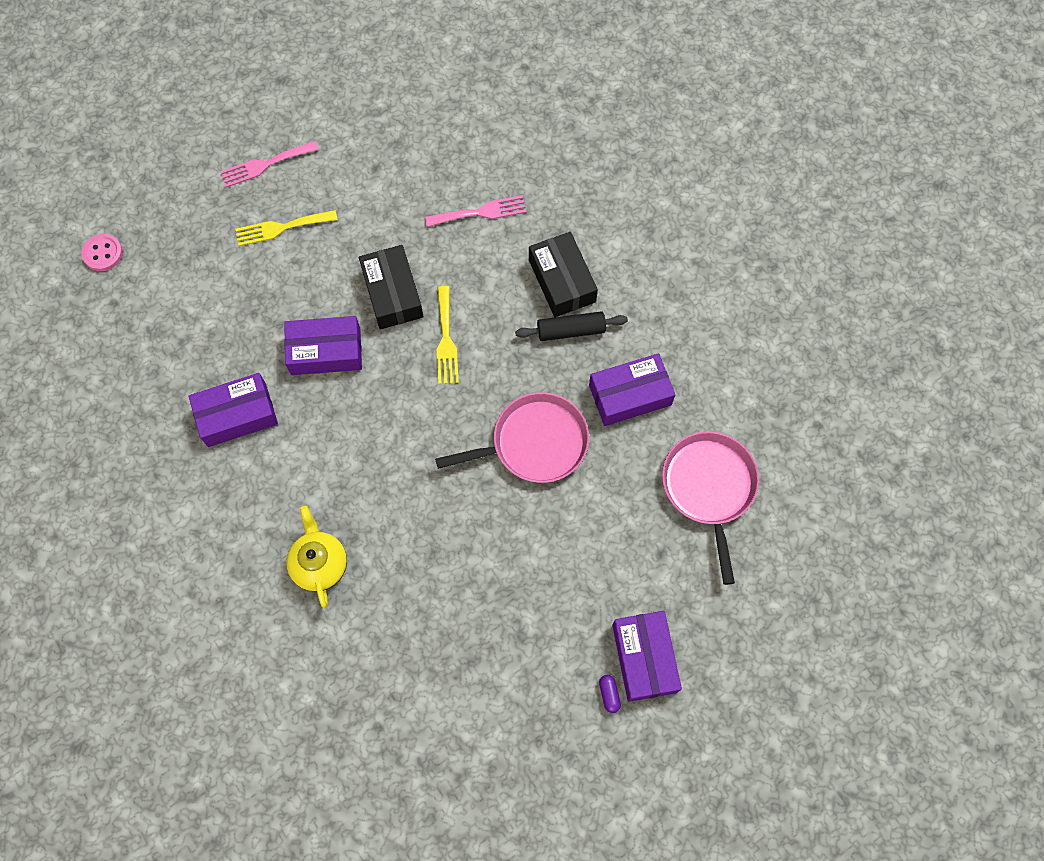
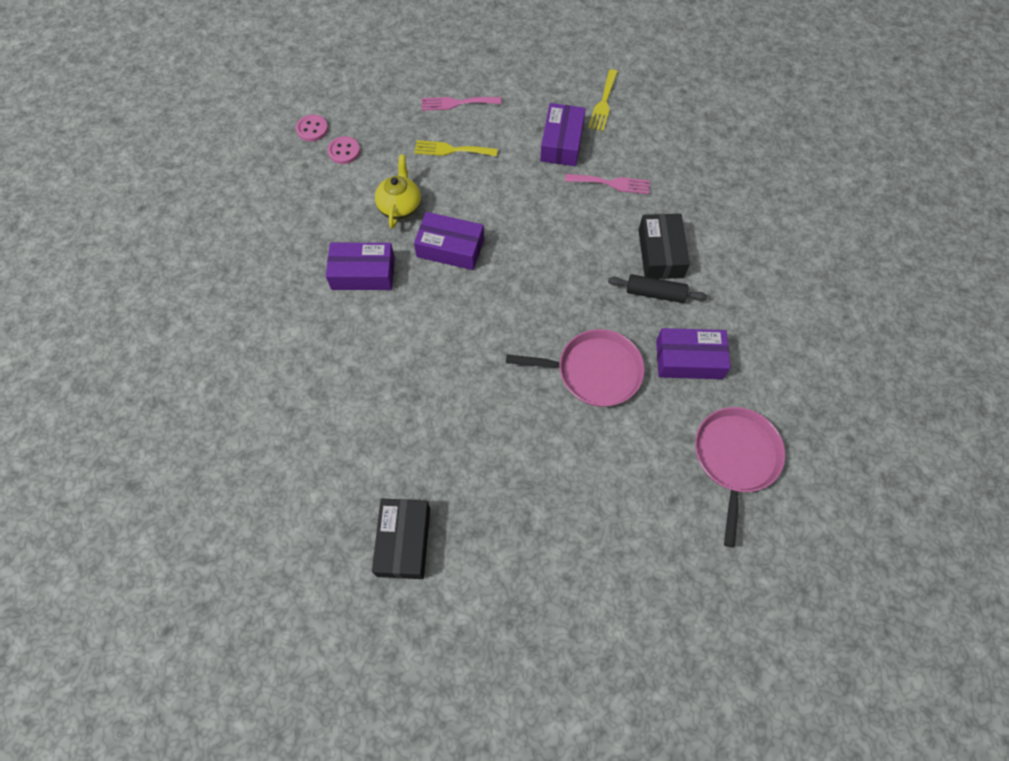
camera: 20 degrees right, 5 degrees down
(153, 270) = (344, 151): none -> pink button
(320, 564) = (382, 408): yellow teapot -> yellow teapot (400, 207)
(392, 293) = (519, 221): black box -> black box (404, 541)
(446, 340) = (549, 269): yellow fork -> yellow fork (603, 103)
(609, 694) = (587, 606): purple capsule -> none
(644, 658) = (630, 585): purple box -> purple box (562, 142)

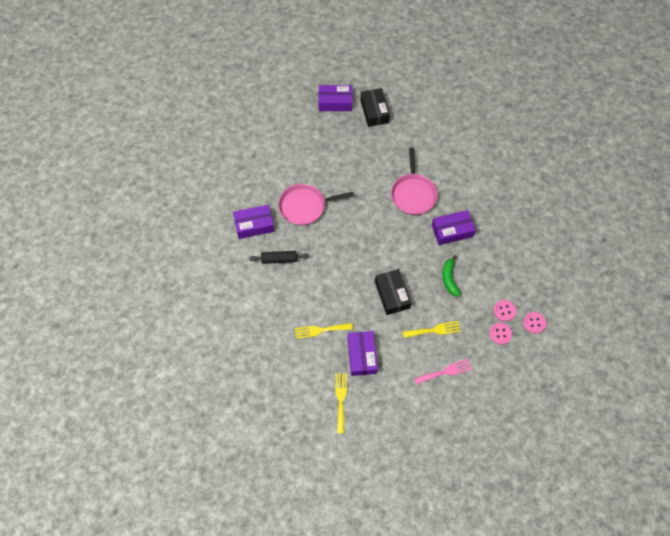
camera: 165 degrees right, 0 degrees up
(364, 127) = (500, 334): none -> pink button
(400, 207) = (449, 279): yellow teapot -> green banana
(450, 248) = (408, 259): purple box -> purple box (335, 102)
(611, 183) = (320, 330): pink fork -> yellow fork
(660, 253) = (280, 286): black box -> black box (392, 295)
(735, 458) = (225, 181): pink pan -> pink pan (413, 194)

